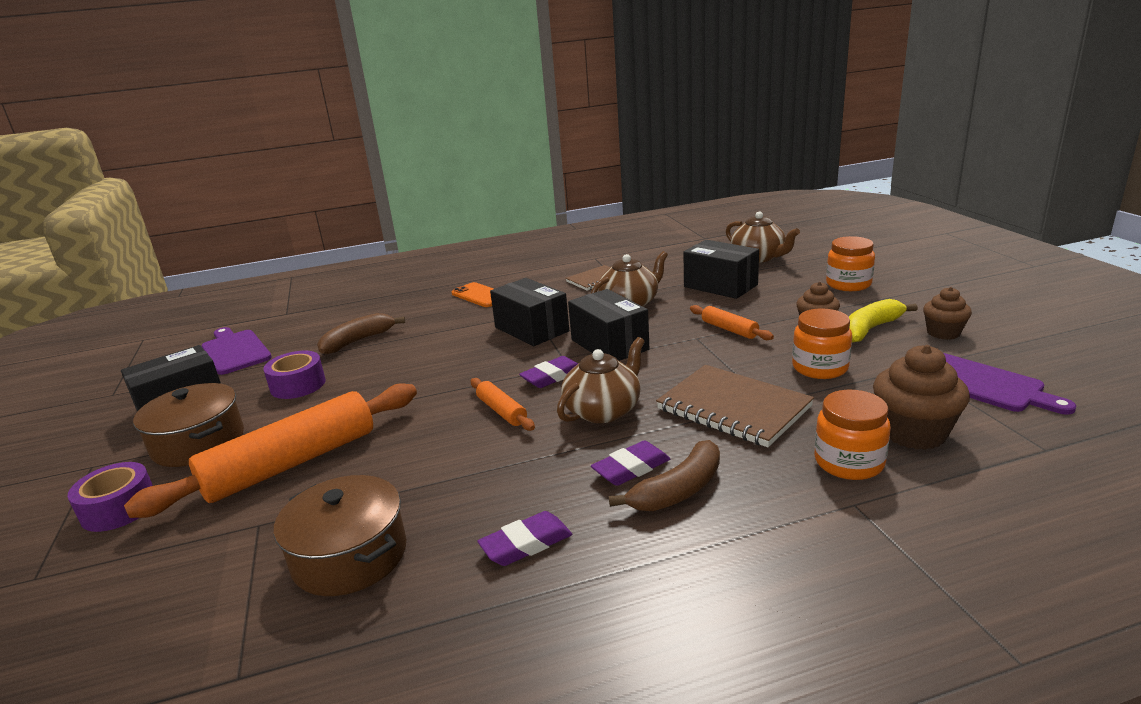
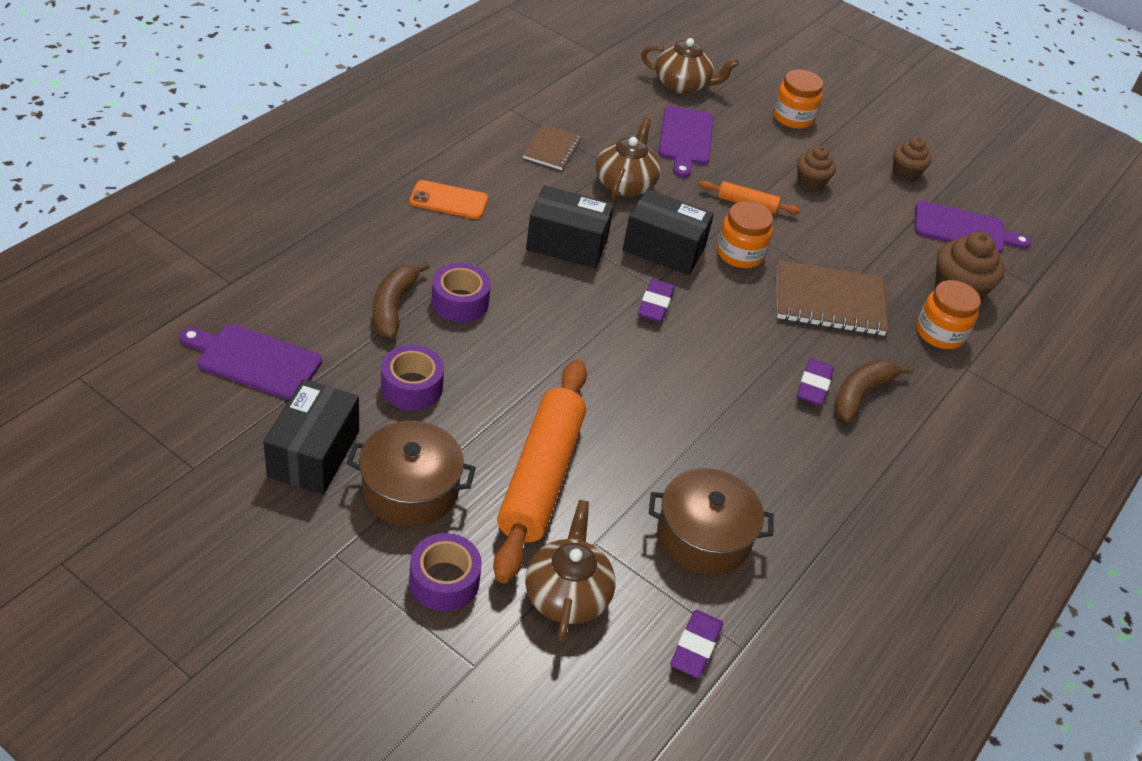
camera: 45 degrees left, 20 degrees up
(404, 347) = (460, 302): none -> purple tape
(502, 411) = (656, 359): orange rolling pin -> none
(526, 544) = (810, 477): purple eraser -> purple eraser (695, 647)
(603, 410) = (737, 332): brown teapot -> brown teapot (567, 594)
(678, 490) = (861, 394): brown banana -> brown banana turned 150 degrees counterclockwise
(720, 286) = (685, 139): black box -> purple cutting board
(820, 368) = (852, 238): orange jar -> orange jar (740, 254)
(870, 329) = (853, 179): yellow banana -> none

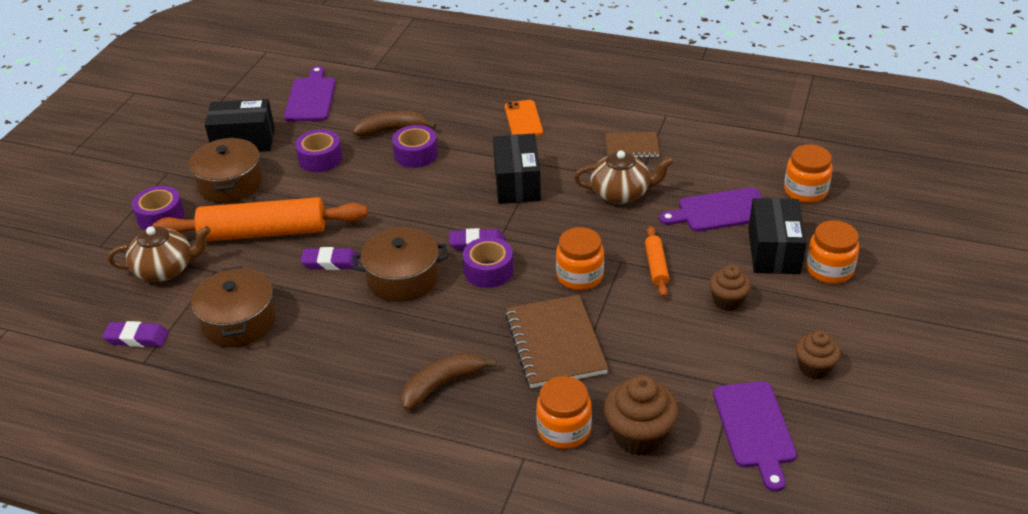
camera: 80 degrees right, 5 degrees down
(663, 249) = (551, 232): black box -> black box (774, 251)
(682, 84) = (805, 191): brown teapot -> orange jar
(686, 377) = (403, 278): none -> brown pot
(703, 310) = (488, 270): none -> purple tape
(813, 386) = (435, 352): purple eraser -> purple eraser (330, 262)
(861, 394) = (441, 385): brown banana -> brown banana turned 60 degrees counterclockwise

